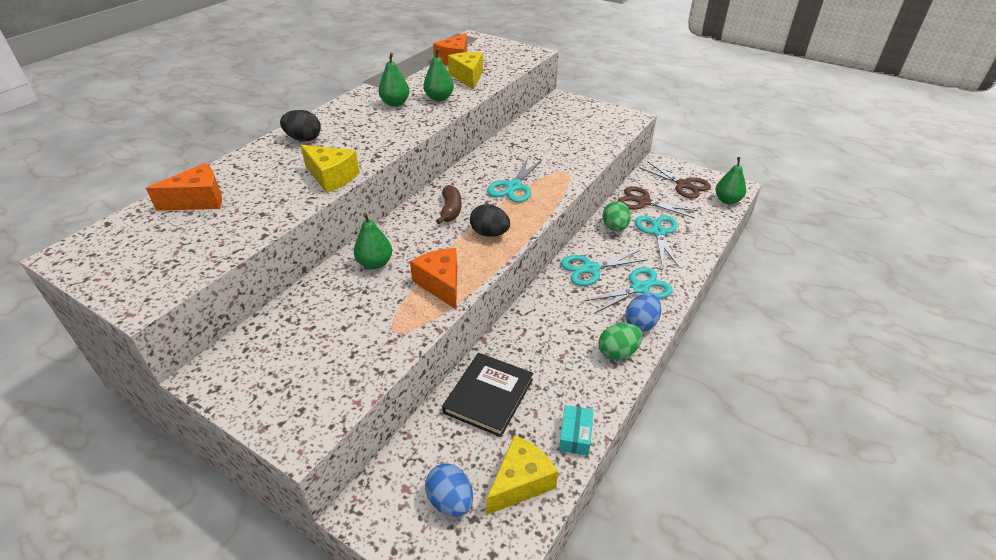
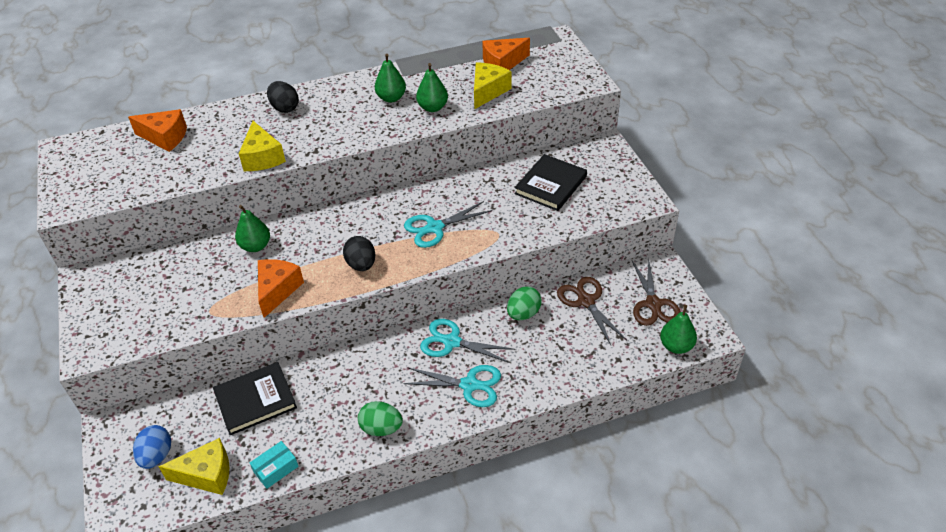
camera: 40 degrees right, 5 degrees up
(450, 210) = (359, 225): brown banana -> none
(559, 131) = (550, 185): none -> black book
(641, 323) = (430, 416): blue egg -> none
(658, 232) = (557, 341): turquoise scissors -> none

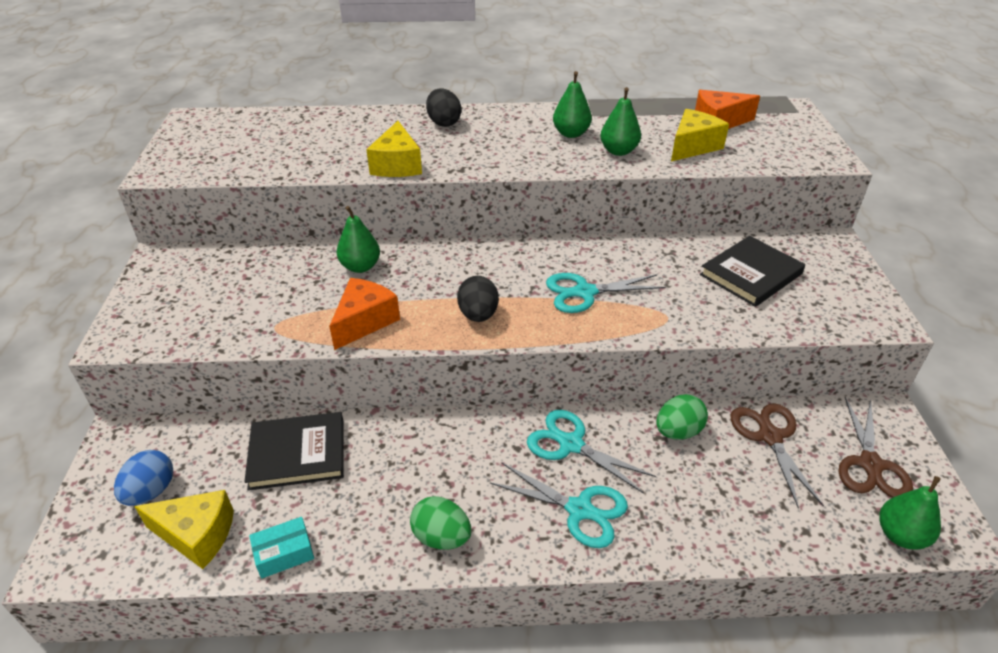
camera: 15 degrees right, 5 degrees down
(165, 137) = (301, 127): orange cheese -> none

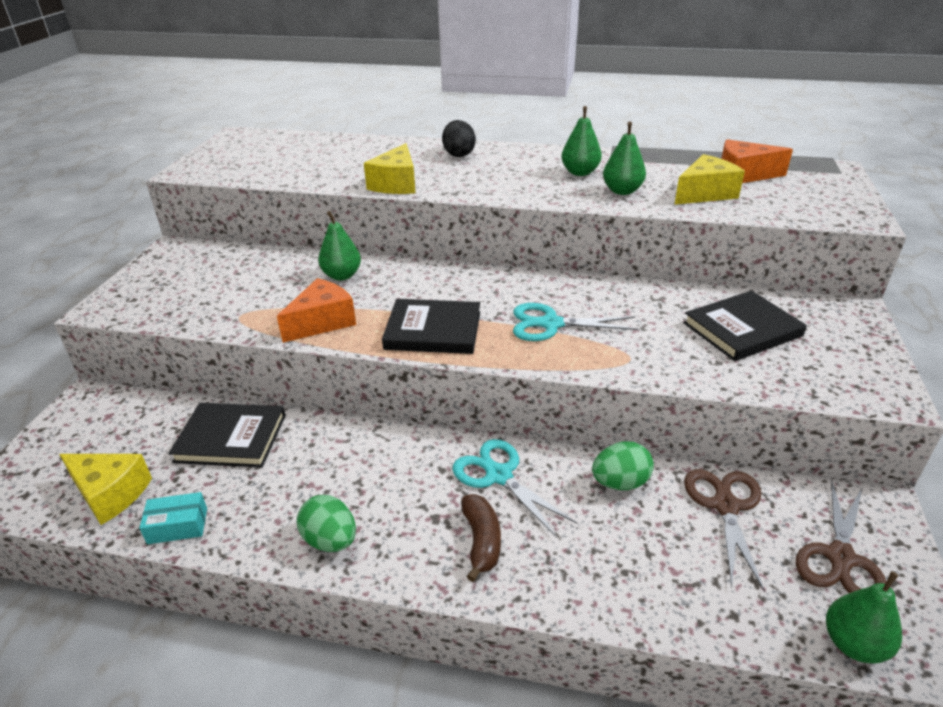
camera: 15 degrees right, 5 degrees down
(151, 491) = (90, 449): blue egg -> none
(478, 315) = (433, 330): black egg -> black book
(579, 509) = (481, 541): turquoise scissors -> brown banana

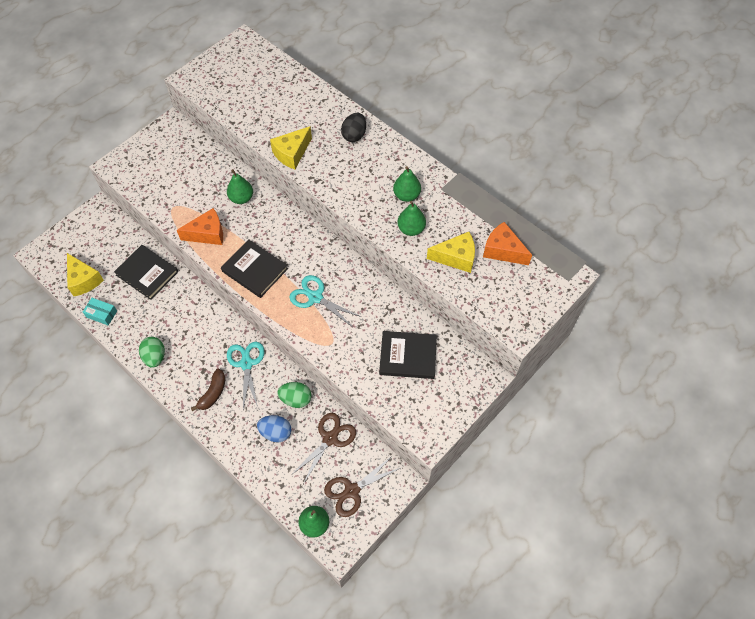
camera: 30 degrees right, 25 degrees up
(639, 542) = (276, 432): none -> blue egg

